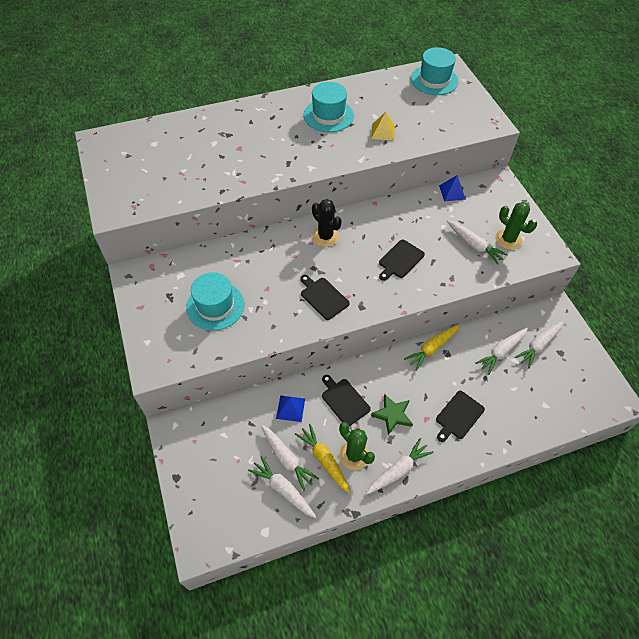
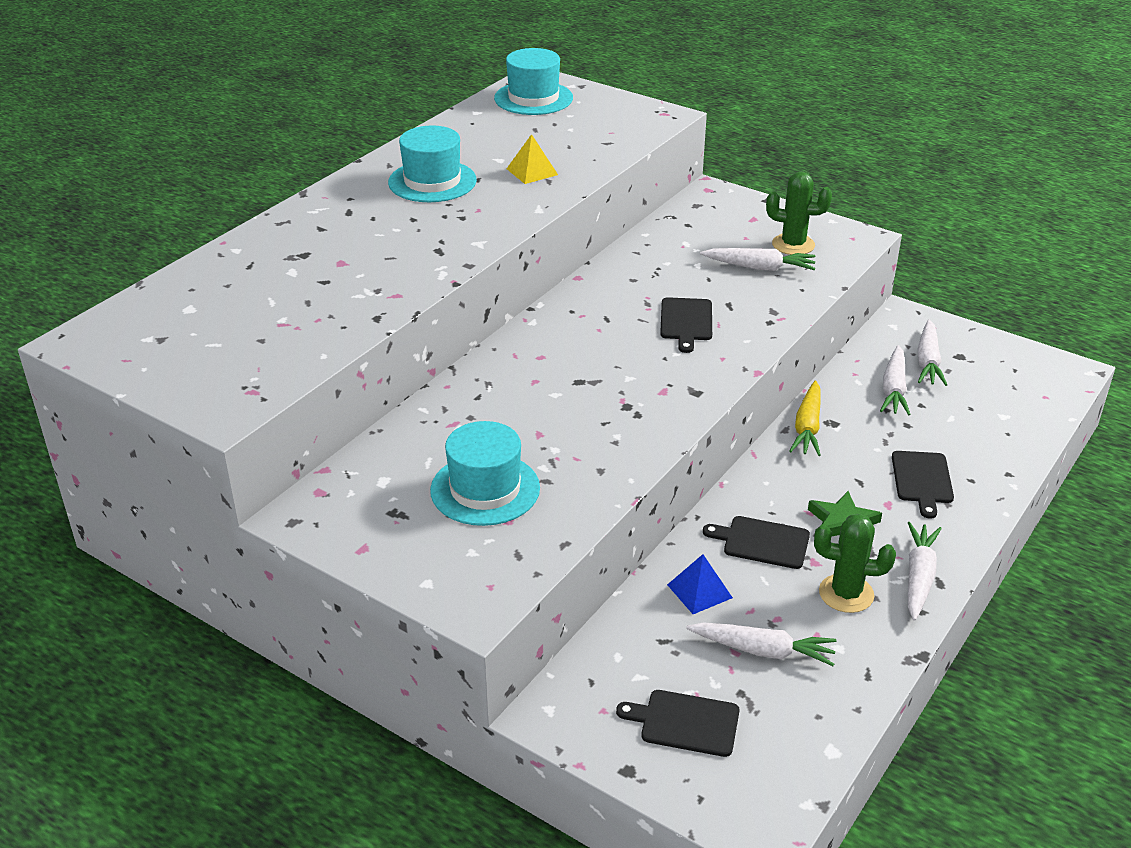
camera: 35 degrees left, 20 degrees down
(283, 489) = (799, 688): white carrot -> none
(323, 297) = (632, 406): black cutting board -> black cutting board (685, 723)
(324, 460) = (814, 622): yellow carrot -> none
(325, 236) = (553, 341): black cactus -> none
(452, 192) = (667, 226): blue pyramid -> none

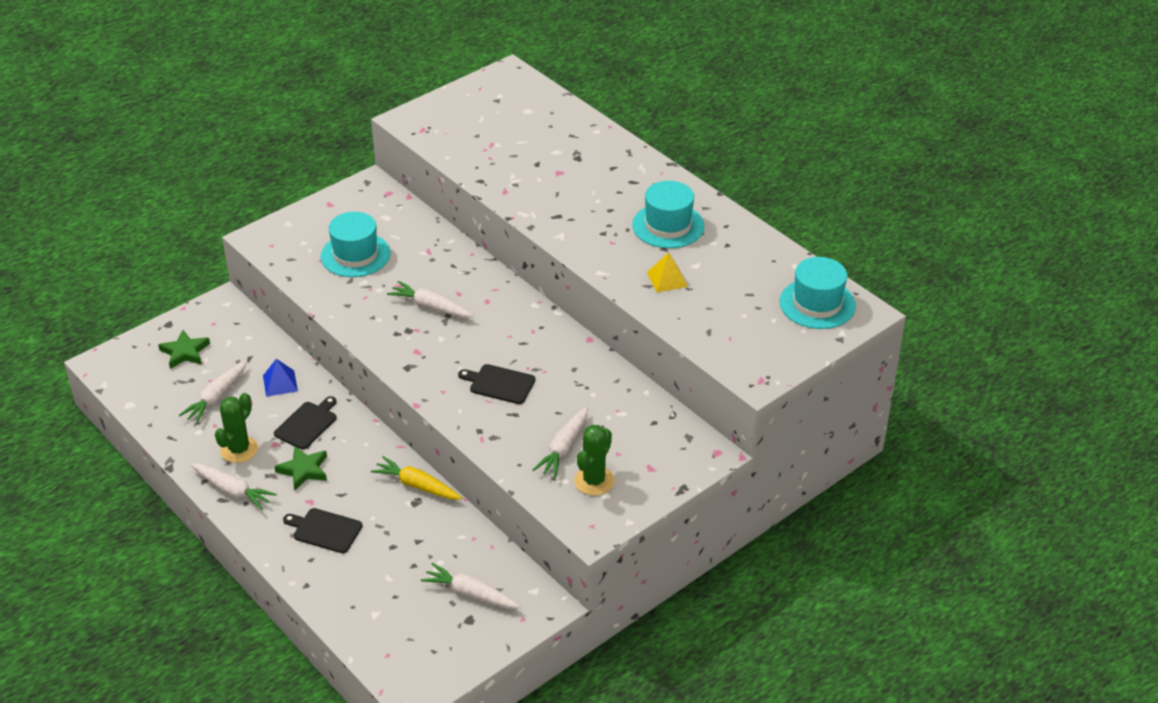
camera: 105 degrees right, 5 degrees up
(685, 723) = (185, 352): black cutting board -> green star
(894, 389) = (442, 556): white carrot -> white carrot (431, 307)

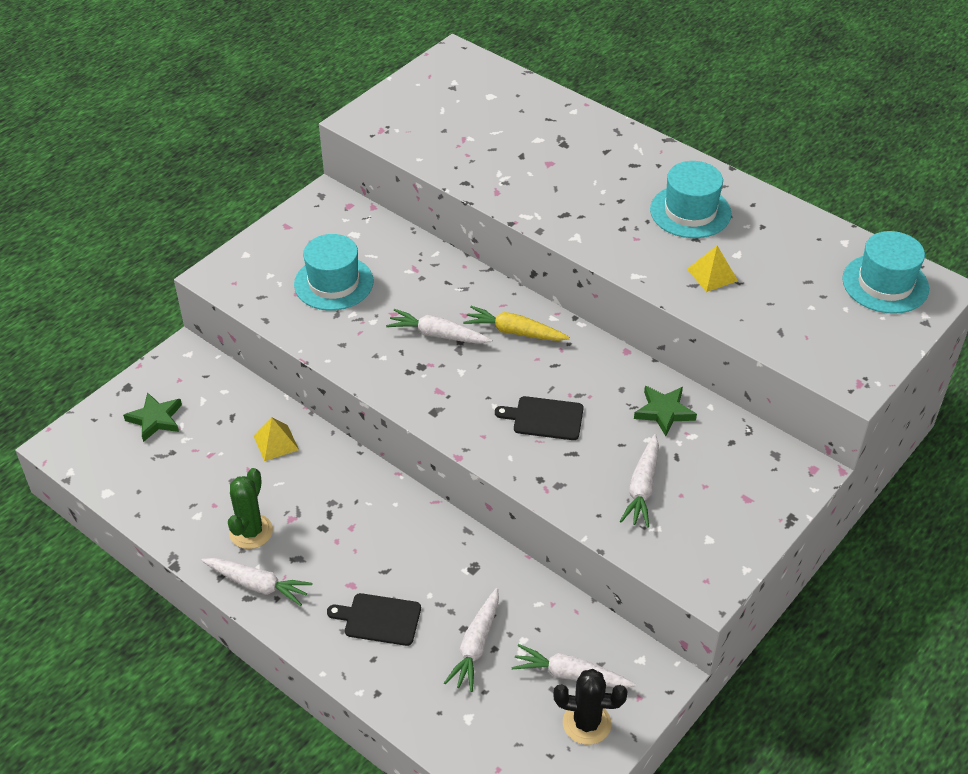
camera: 10 degrees left, 5 degrees up
(216, 397) = (207, 470): white carrot -> white carrot (476, 645)
(280, 383) = (276, 442): blue pyramid -> yellow pyramid
(304, 470) = (333, 547): green star -> green star (664, 412)
(307, 424) = (321, 489): black cutting board -> none
(417, 486) = (469, 548): yellow carrot -> yellow carrot (515, 332)
(472, 631) = (586, 723): none -> black cactus
(594, 481) = (690, 524): green cactus -> none

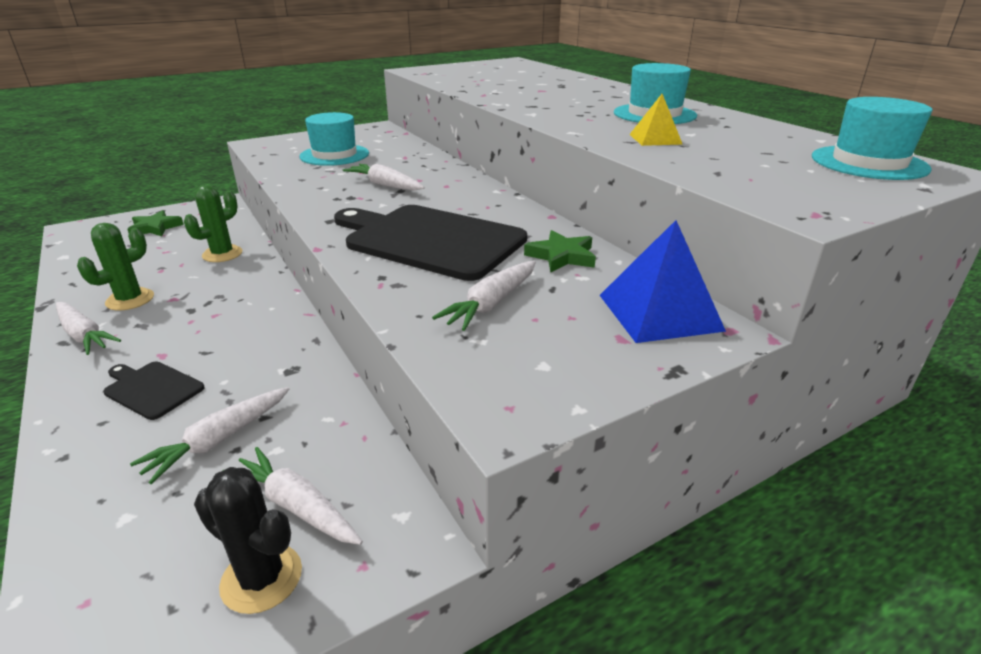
camera: 20 degrees right, 15 degrees down
(276, 442) = (222, 254): yellow pyramid -> green cactus
(515, 332) = (454, 193): yellow carrot -> none
(545, 418) = (430, 240): black cutting board -> black cutting board, size x2.12
(762, 463) = (659, 312): none -> blue pyramid

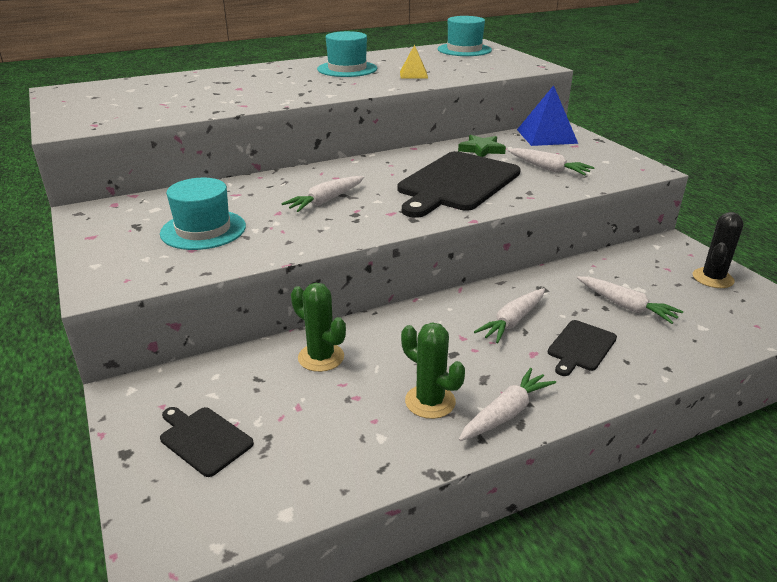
camera: 85 degrees left, 0 degrees up
(155, 228) = (204, 439): green star -> black cutting board
(296, 506) = (665, 274): white carrot -> white carrot (513, 321)

